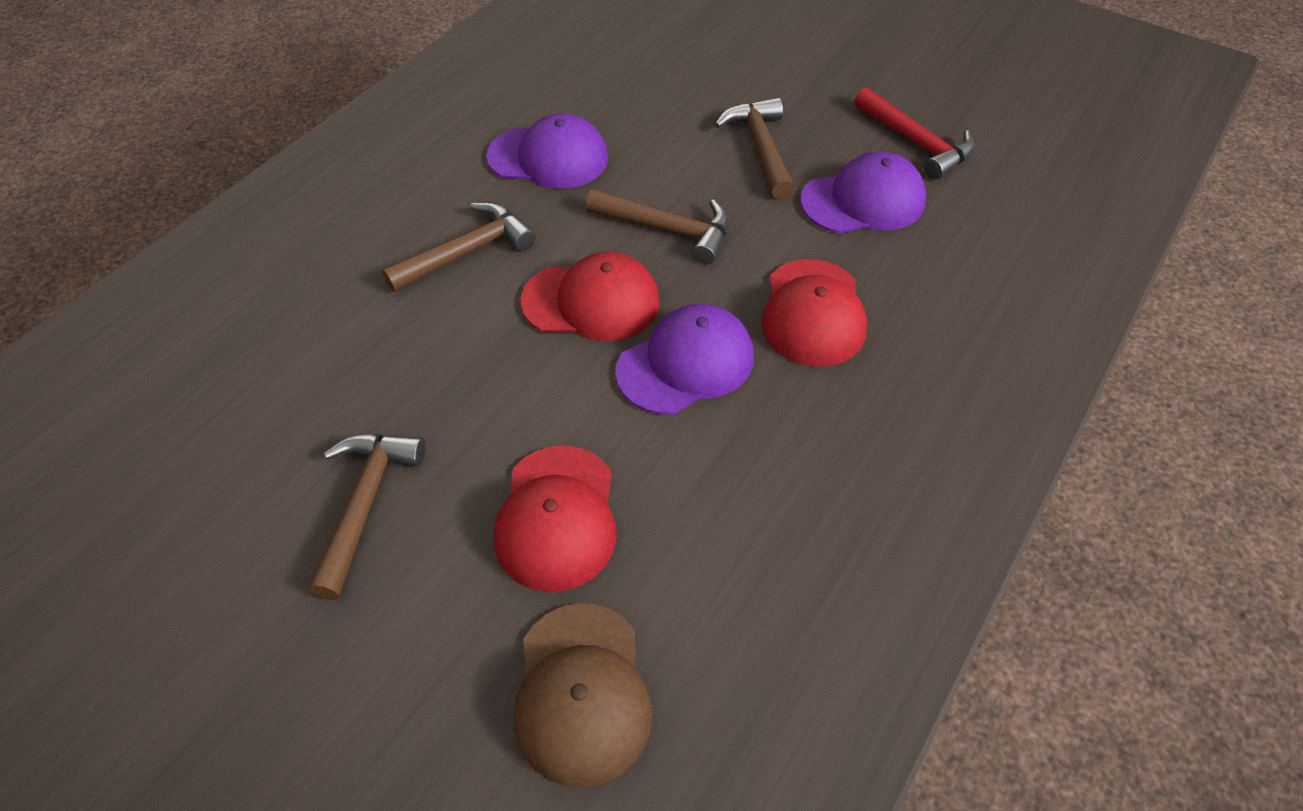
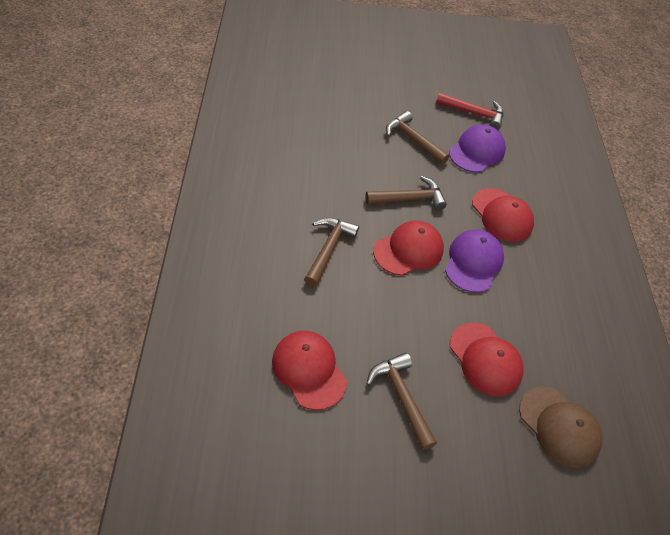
camera: 40 degrees left, 0 degrees up
(274, 400) = (309, 370): none -> red cap
(548, 157) = (320, 181): purple cap -> none

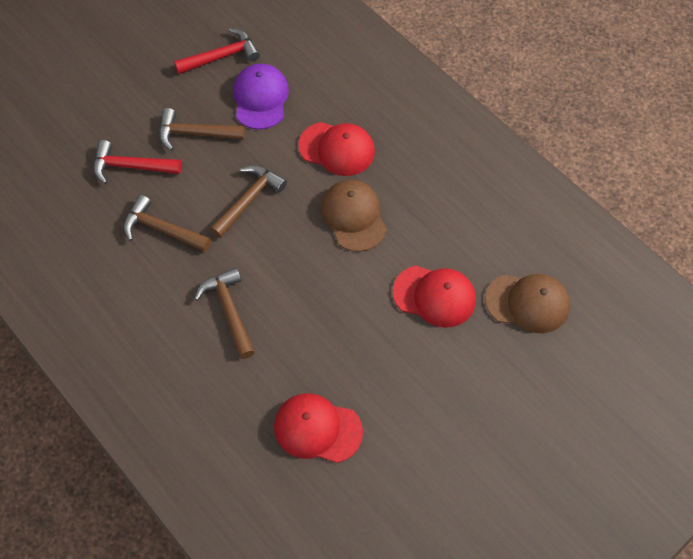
camera: 35 degrees left, 10 degrees up
(353, 128) = (131, 166): none -> red hammer
(401, 397) = (403, 385): brown hammer -> brown hammer (162, 229)
(408, 250) = (294, 252): red cap -> none
(473, 262) = (353, 216): purple cap -> brown cap

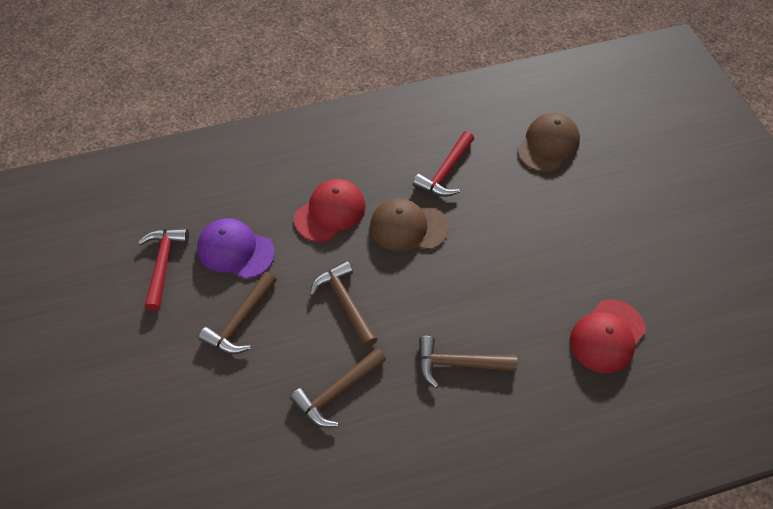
camera: 65 degrees left, 5 degrees down
(131, 166) = (244, 396): red hammer -> red hammer (445, 172)
(434, 296) = (514, 201): red cap -> none

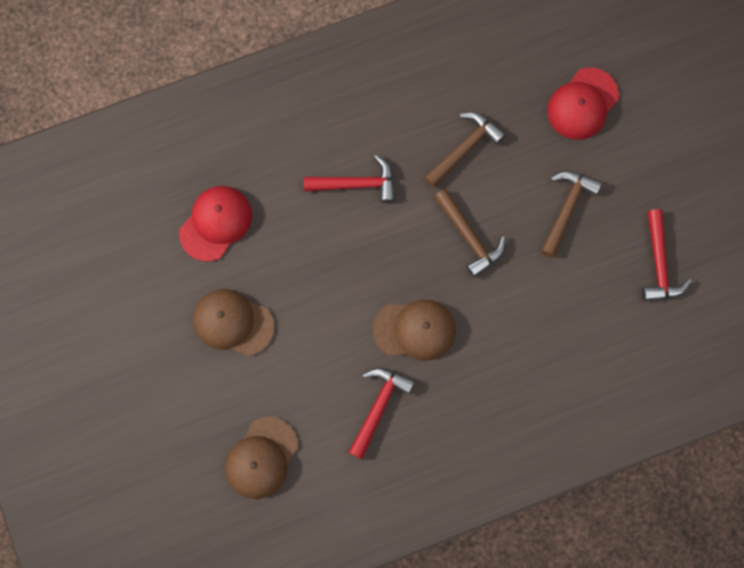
camera: 175 degrees right, 20 degrees up
(235, 250) = (590, 286): purple cap -> none
(330, 212) = (500, 342): red cap -> red cap (582, 104)
(458, 364) = (356, 184): brown hammer -> red hammer
(581, 245) = (233, 323): none -> brown cap

